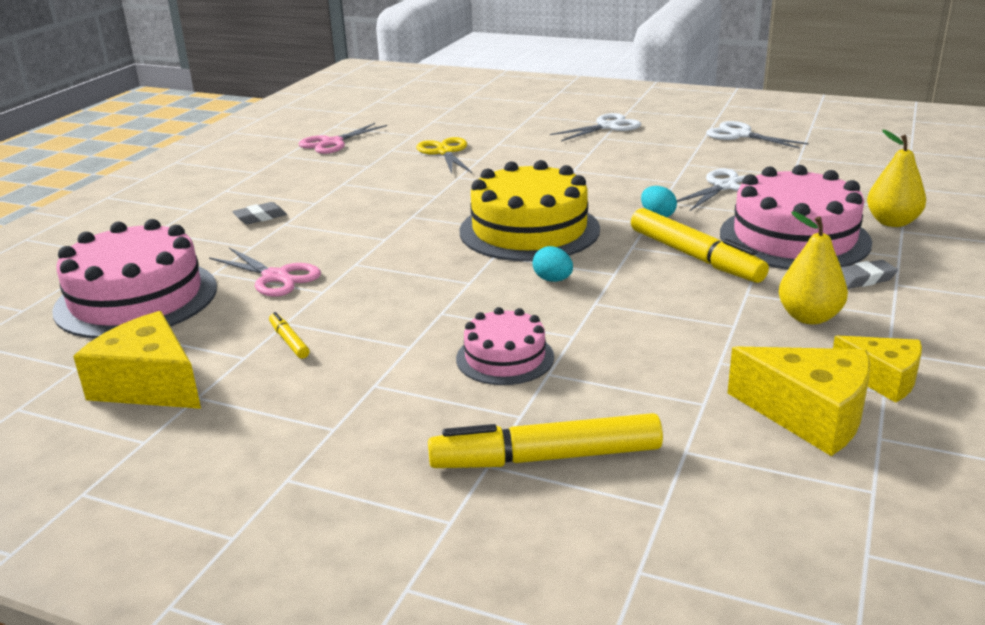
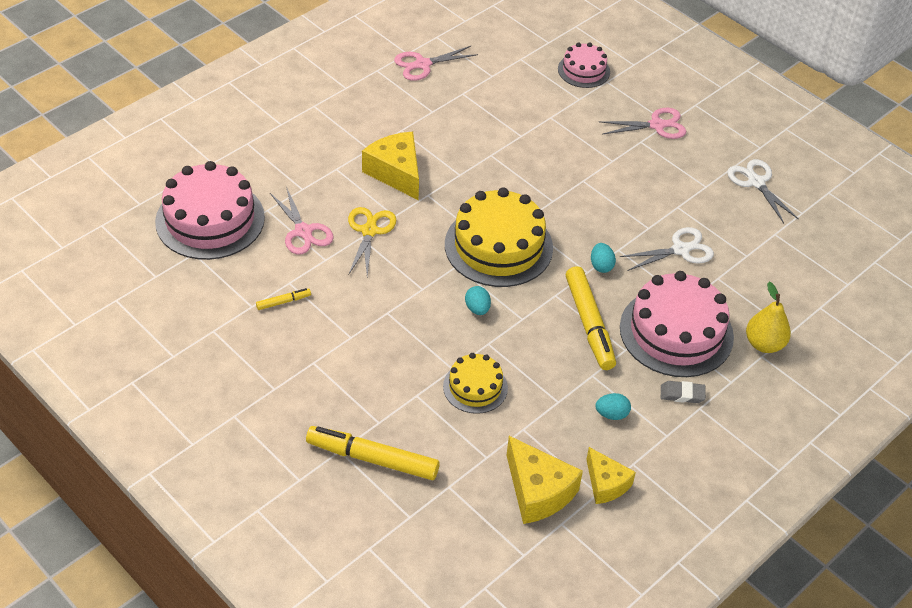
camera: 20 degrees right, 20 degrees up
(149, 384) = (191, 309): yellow cheese -> yellow cheese (396, 173)
(260, 217) = (323, 153): grey eraser -> none
(289, 341) = (283, 302): yellow marker -> yellow marker turned 75 degrees clockwise
(445, 152) = (501, 114): yellow scissors -> yellow scissors (369, 231)
(505, 358) = (400, 371): pink cake -> pink cake (583, 70)
(607, 127) = (657, 125): white scissors -> pink scissors
(618, 343) = (475, 387): none -> yellow cake
(809, 317) = (611, 414): yellow pear -> turquoise egg

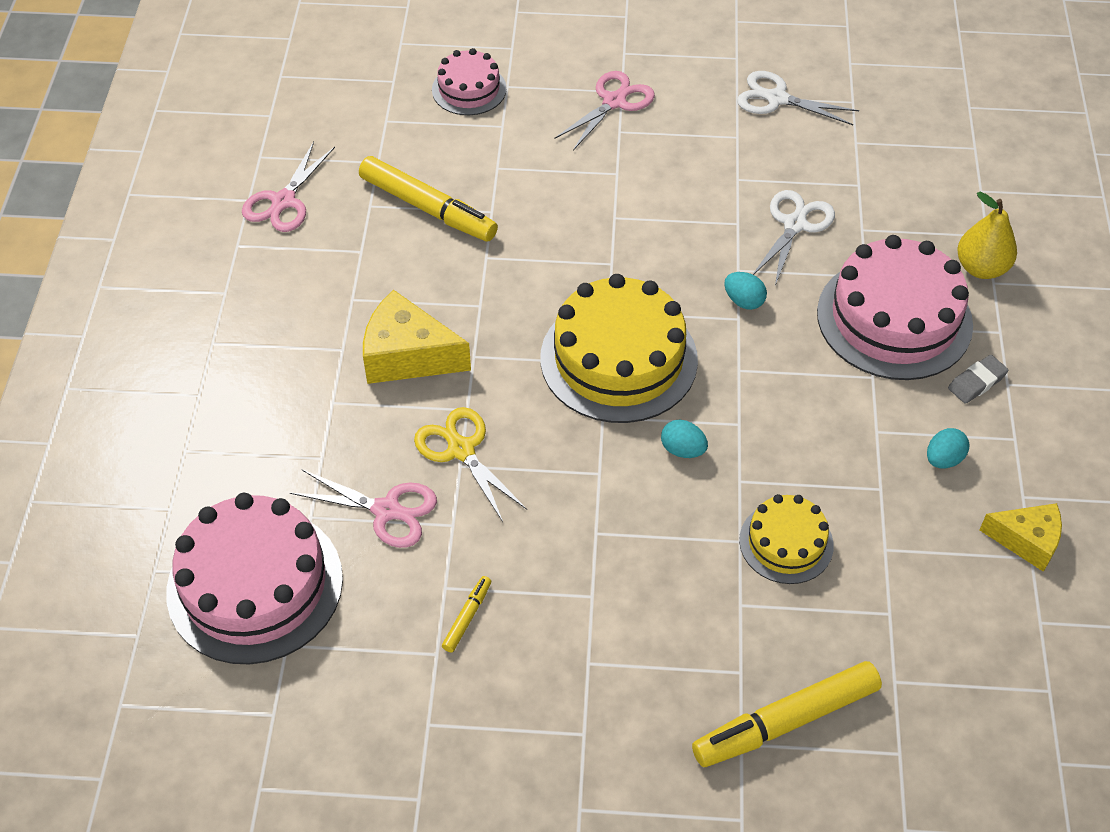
camera: 40 degrees left, 5 degrees up
(538, 491) = (980, 607): yellow cheese -> none
(589, 324) = (808, 376): yellow marker -> yellow marker (428, 208)

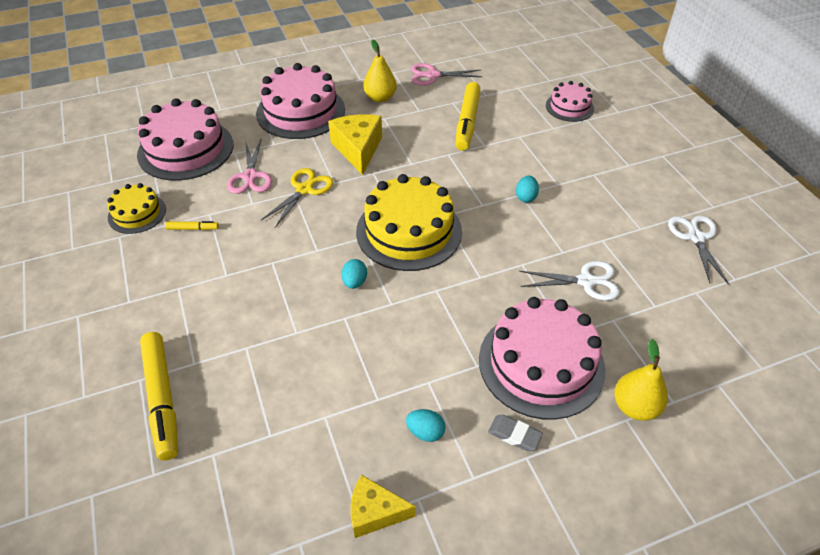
camera: 65 degrees right, 5 degrees down
(259, 397) = (301, 111): none -> pink cake
(295, 285) = (380, 98): none -> yellow pear
(614, 102) = (616, 164): pink scissors -> none
(743, 301) = (497, 275): turquoise egg -> turquoise egg (525, 197)
(785, 721) = (162, 398): yellow marker -> yellow marker turned 150 degrees counterclockwise
(786, 543) = (305, 357): yellow cake -> yellow cake (137, 213)
(1026, 541) = (375, 512): yellow cheese -> yellow cheese turned 105 degrees clockwise

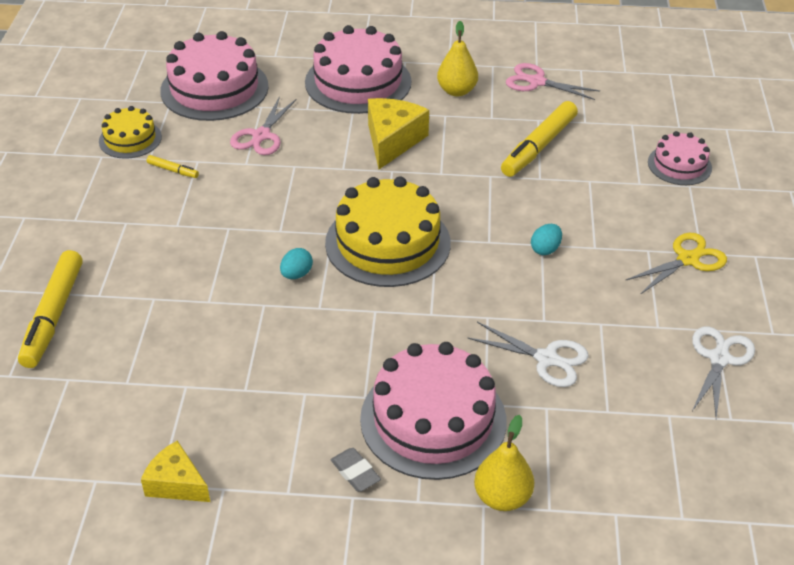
camera: 25 degrees right, 5 degrees down
(304, 190) = (307, 166): yellow scissors -> yellow scissors (687, 259)
(425, 432) = (270, 436): turquoise egg -> none

